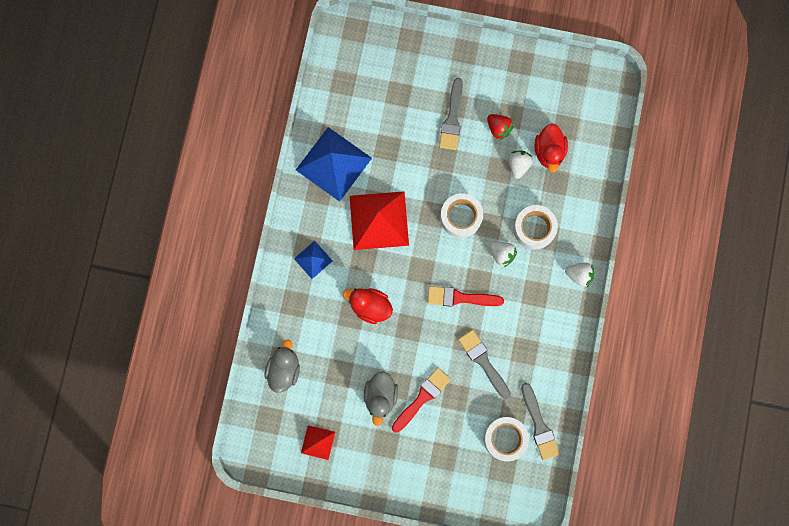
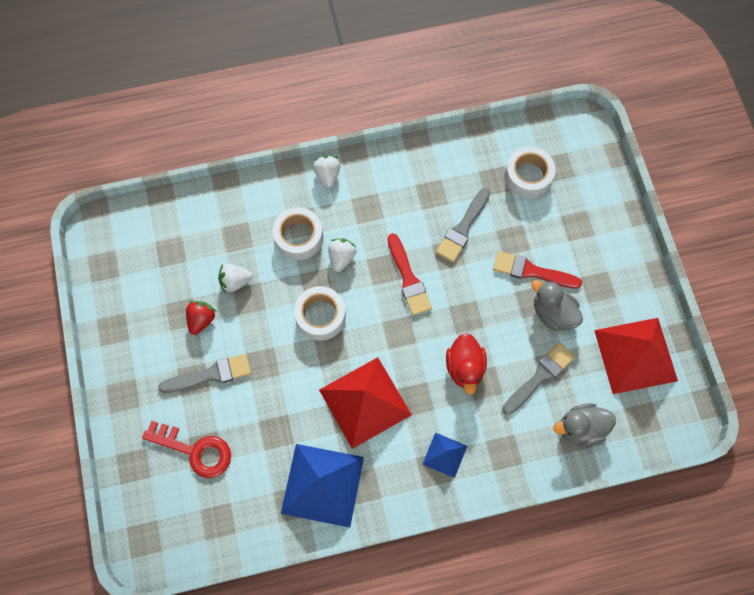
camera: 115 degrees left, 10 degrees down
(318, 442) = (635, 355): red pyramid -> red pyramid, size x2.01
(380, 396) = (553, 313): grey duck -> grey duck turned 120 degrees counterclockwise
(400, 86) = (195, 450): none -> red key
(539, 425) = (497, 151): grey brush -> grey brush (540, 377)
(549, 151) = (206, 257): red duck -> none

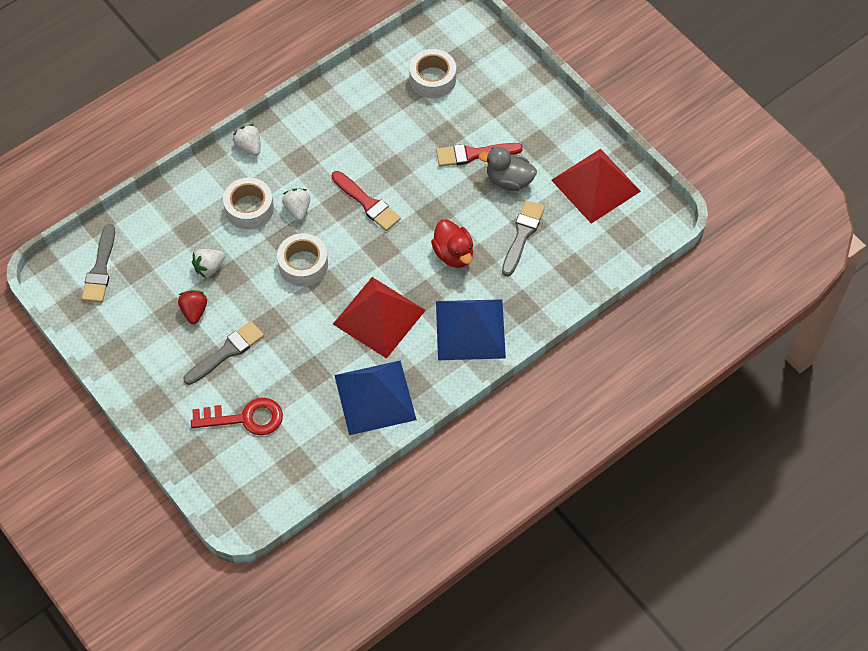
camera: 25 degrees left, 10 degrees down
(444, 455) = (470, 329): blue pyramid -> blue pyramid, size x2.01
(463, 228) = (395, 143): grey brush -> grey brush (100, 269)
(580, 428) = (576, 261): grey duck -> none

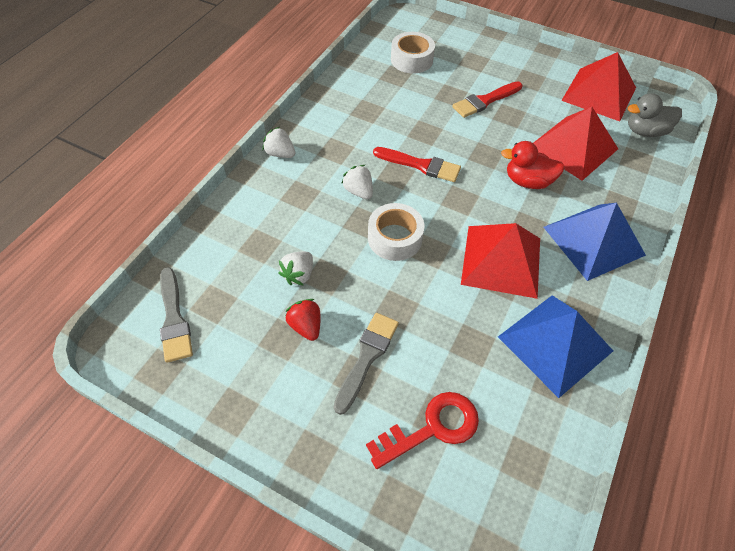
camera: 25 degrees left, 5 degrees down
(249, 208) = (310, 205): white tape -> none
(453, 254) = (527, 181): red duck -> red duck turned 150 degrees clockwise
(509, 180) = (528, 111): grey duck -> grey duck (645, 131)
(522, 235) = (573, 147): grey brush -> red pyramid

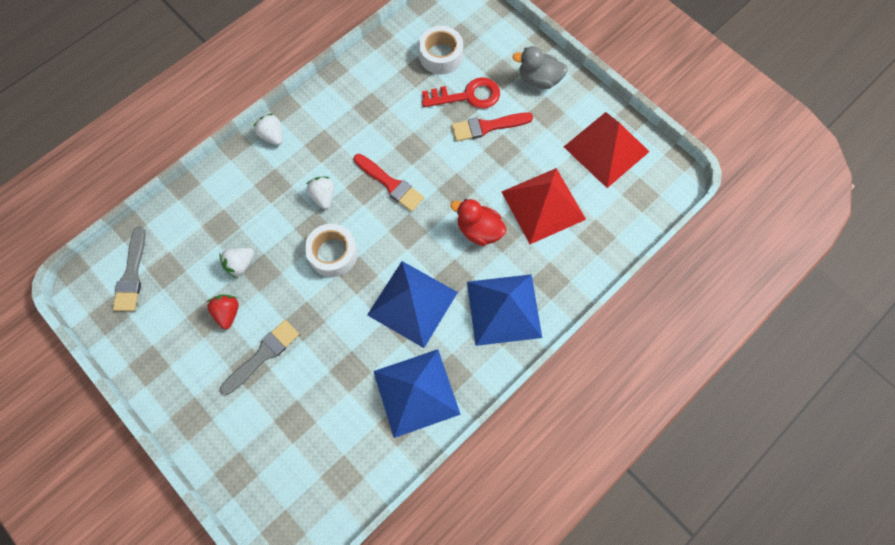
camera: 20 degrees right, 15 degrees up
(432, 428) = (286, 428): red key -> red key (467, 96)
(501, 261) = (412, 303): red pyramid -> blue pyramid
(645, 131) = (625, 207): grey duck -> grey duck (539, 79)

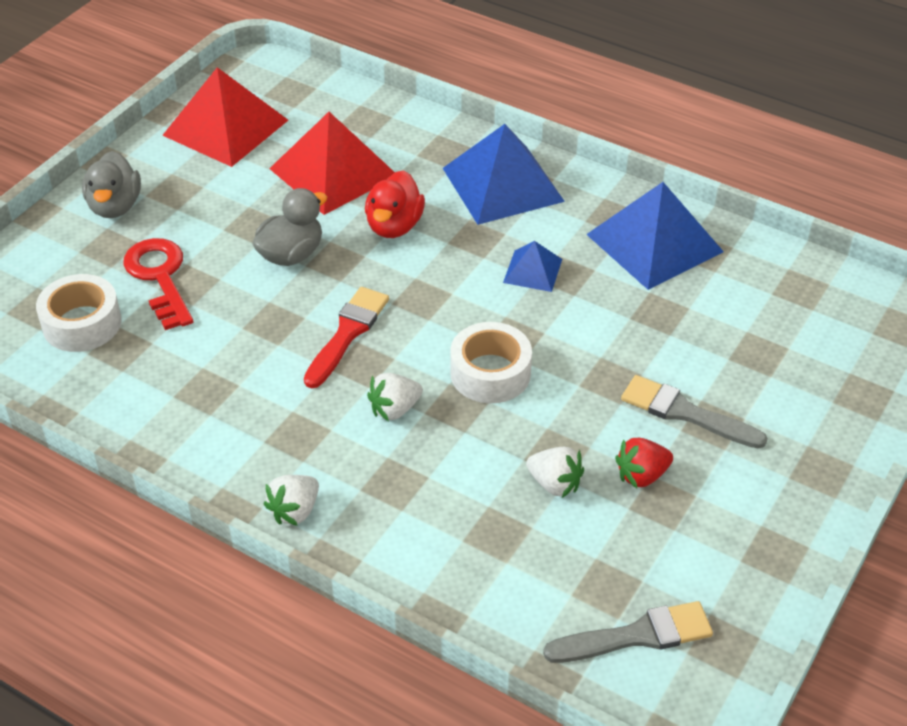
camera: 105 degrees left, 25 degrees down
(412, 303) = (533, 270): blue pyramid -> blue pyramid, size x0.50
(468, 166) = (291, 254): none -> grey duck
(487, 127) = (214, 246): red brush -> none

